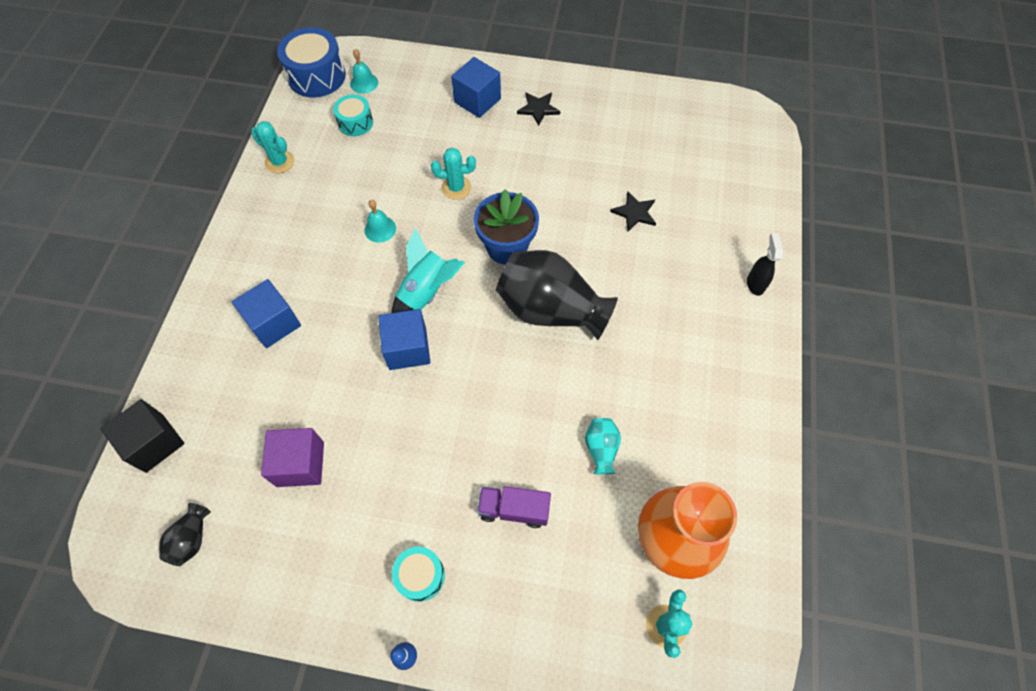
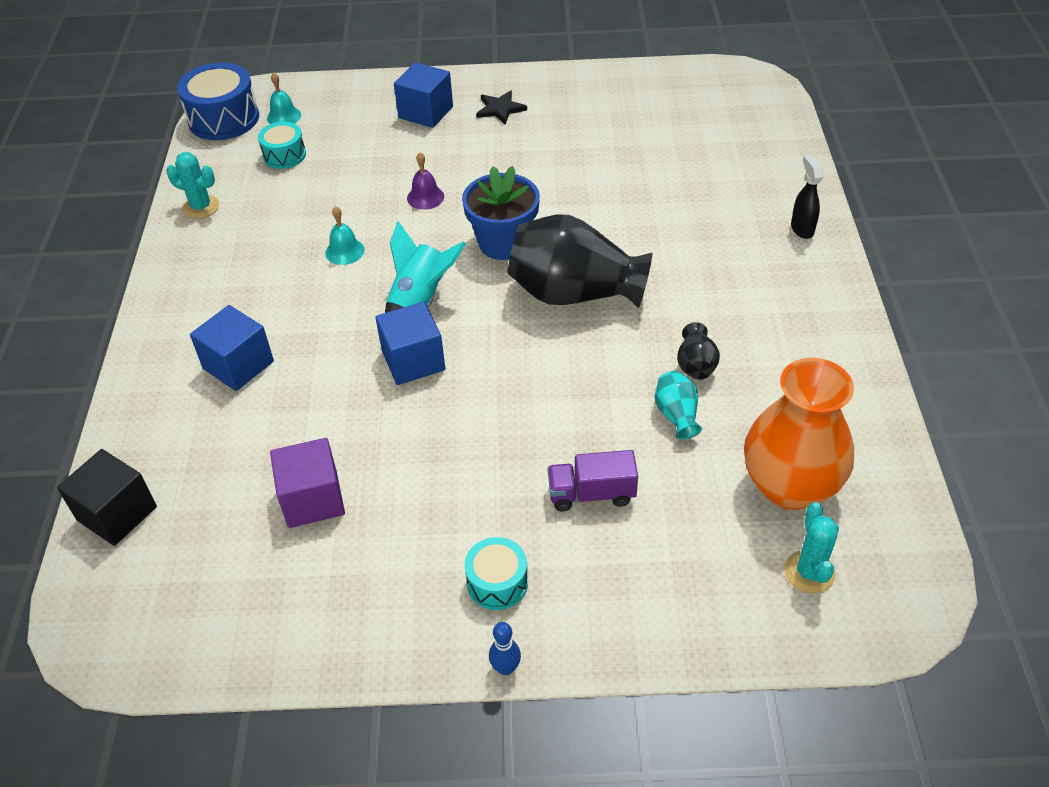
camera: 10 degrees left, 15 degrees down
(191, 539) = (193, 603): black vase -> black vase (696, 365)
(456, 188) = (425, 197): turquoise cactus -> purple bell
(634, 213) = (643, 186): black star -> none

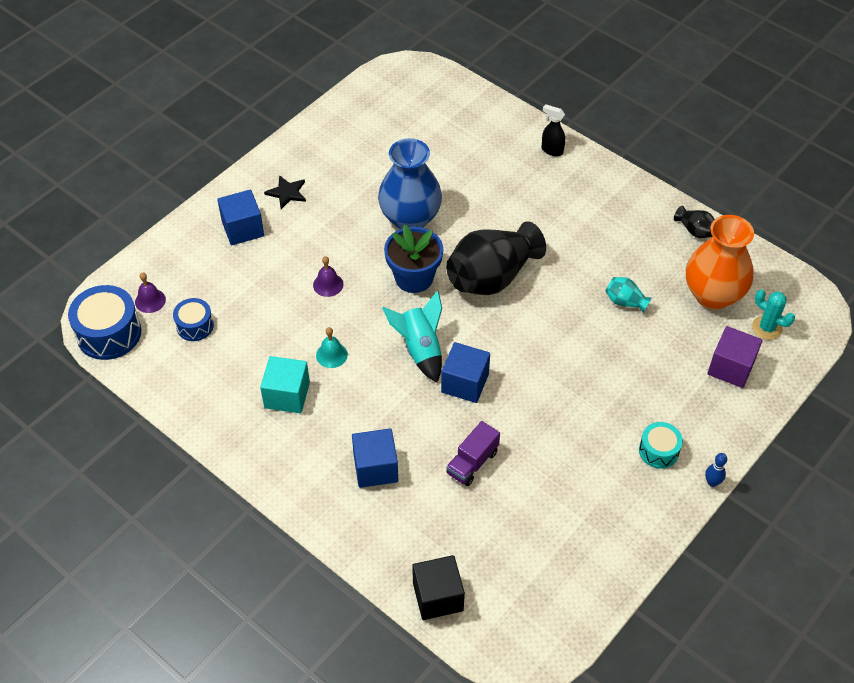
camera: 50 degrees left, 5 degrees up
(201, 207) = (195, 401): turquoise cactus -> none
(266, 254) = (287, 395): none -> turquoise cube
(284, 116) = (150, 300): turquoise bell -> purple bell
(284, 155) = (195, 326): turquoise drum -> blue drum
(313, 499) = (523, 495): purple cube -> purple cube (730, 367)
(573, 195) = (410, 219): none -> blue vase
(591, 493) = (640, 373): purple truck -> purple truck (472, 462)
(696, 365) = (600, 268): black vase -> black vase (695, 230)

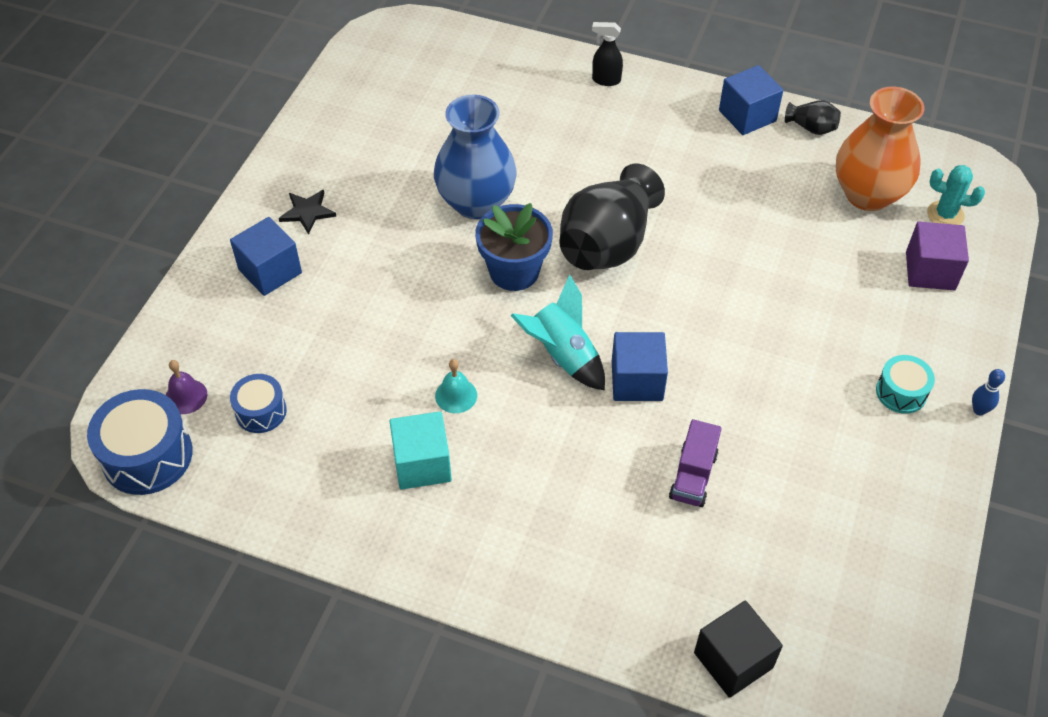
camera: 20 degrees left, 0 degrees up
(328, 284) = (411, 310): purple bell -> none
(375, 468) = (578, 521): blue cube -> blue cube (747, 116)
(625, 302) = (775, 230): turquoise vase -> none

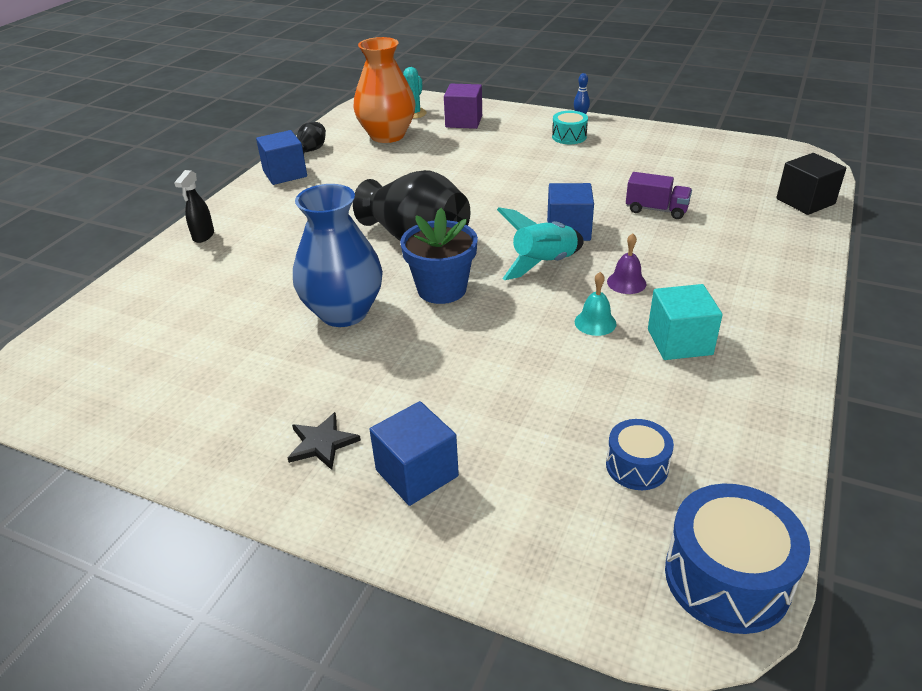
camera: 85 degrees left, 15 degrees down
(186, 396) = (624, 544): purple bell -> purple bell (626, 282)

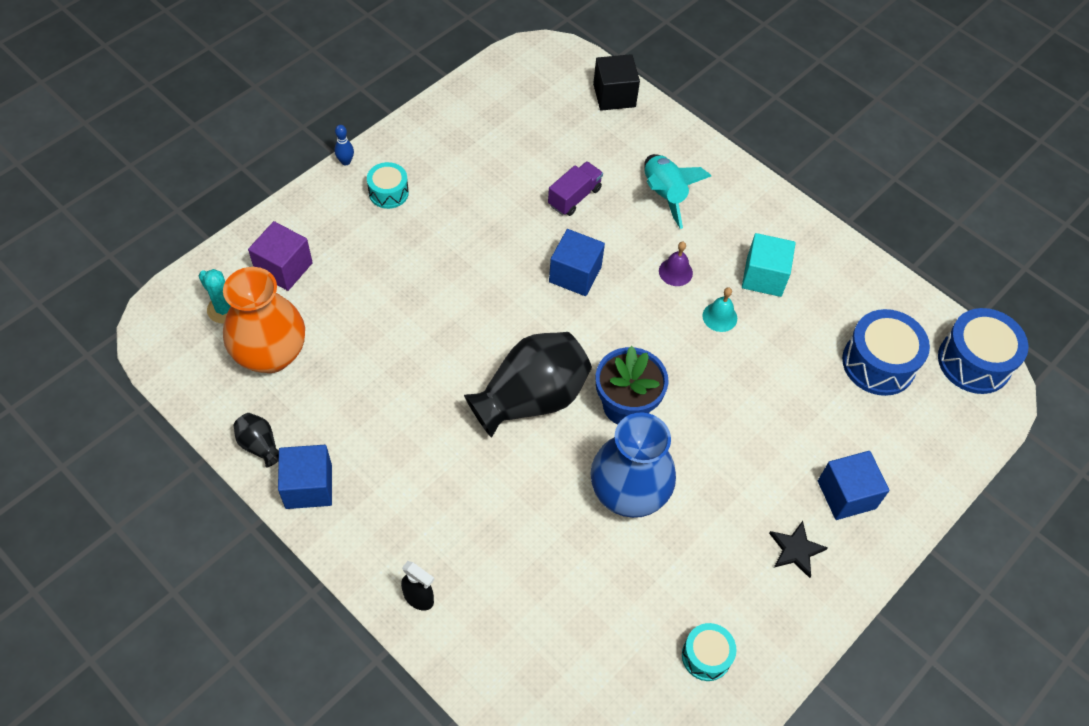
camera: 75 degrees left, 20 degrees up
(174, 401) = (706, 656): none -> turquoise drum
(543, 264) = (621, 316): turquoise rocket -> turquoise rocket (664, 195)
(637, 466) = (878, 363): blue drum -> blue drum, size x1.72

